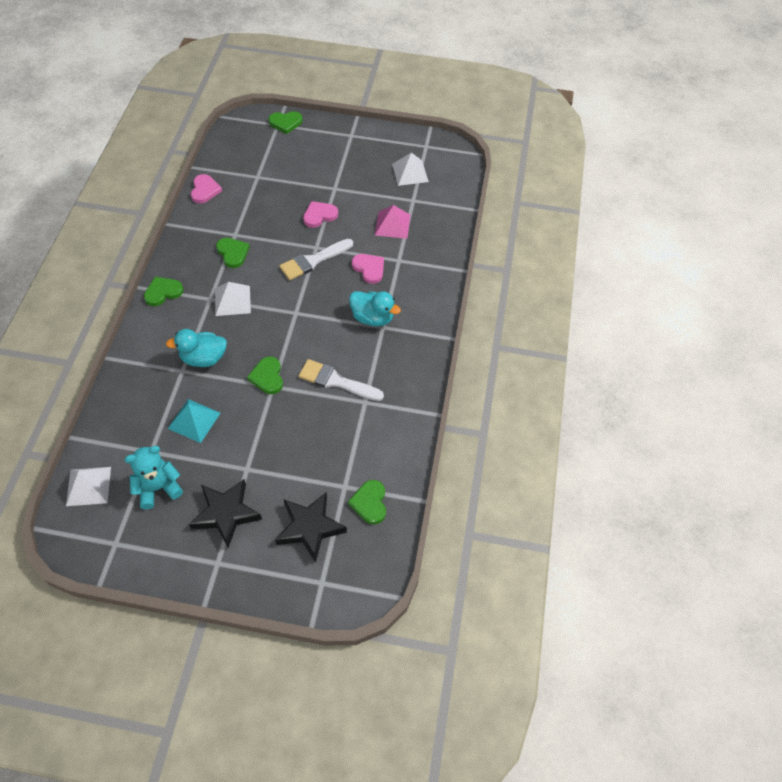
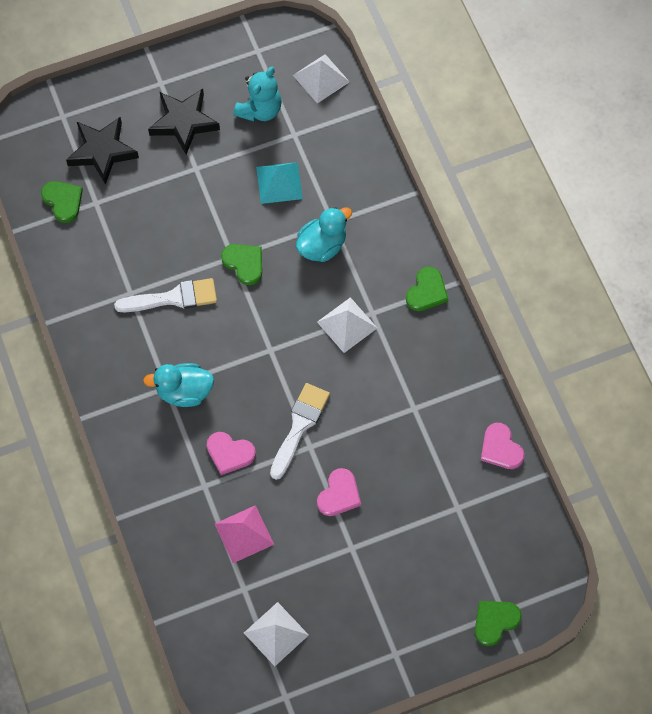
camera: 150 degrees right, 10 degrees up
(233, 253) = (395, 382): green heart -> none

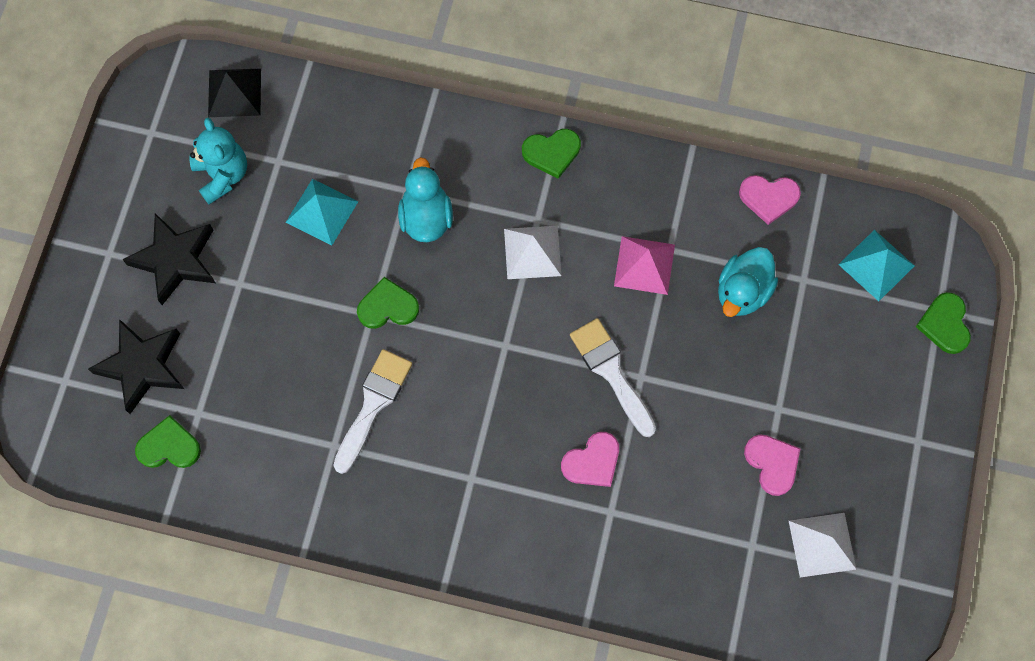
camera: 55 degrees left, 5 degrees up
(184, 392) = (489, 463): turquoise duck -> turquoise duck (742, 291)
(244, 534) = (692, 505): pink pyramid -> pink pyramid (644, 265)
(321, 78) = (234, 92): white pyramid -> black pyramid
(339, 494) = (713, 383): pink heart -> pink heart (772, 463)
(427, 291) = (552, 153): green heart -> green heart turned 105 degrees clockwise
(505, 549) = (876, 265): none -> turquoise pyramid

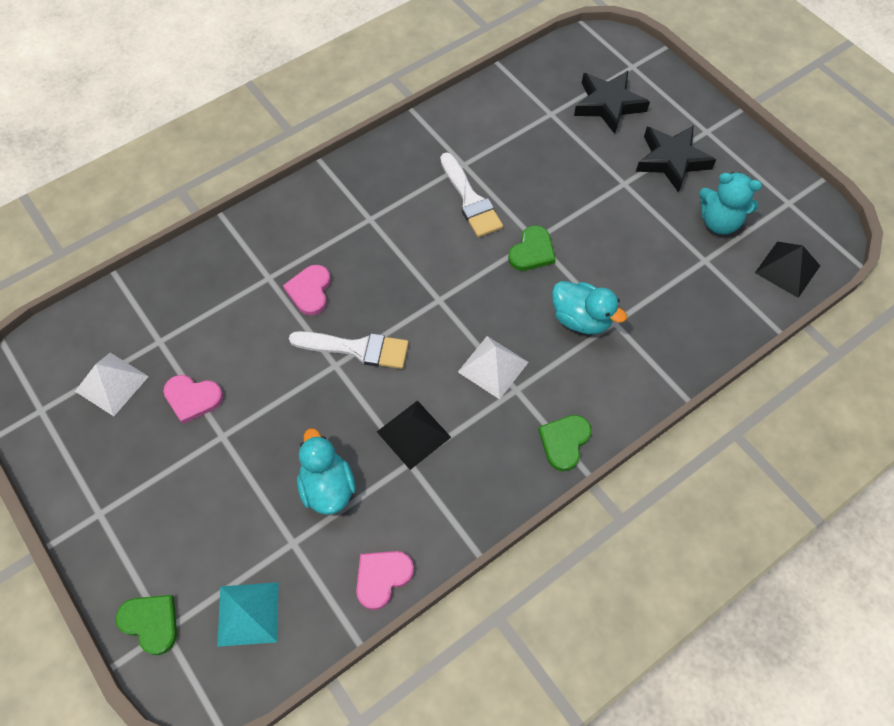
camera: 130 degrees right, 10 degrees down
(169, 446) = (542, 89): green heart -> none
(322, 211) = (640, 260): turquoise pyramid -> none
(644, 265) = (413, 434): pink pyramid -> black pyramid

